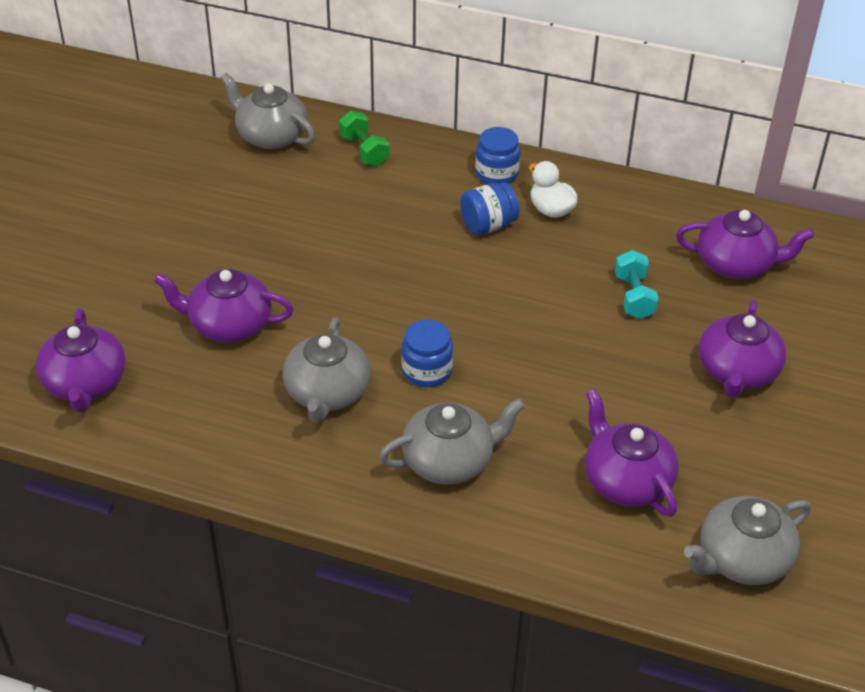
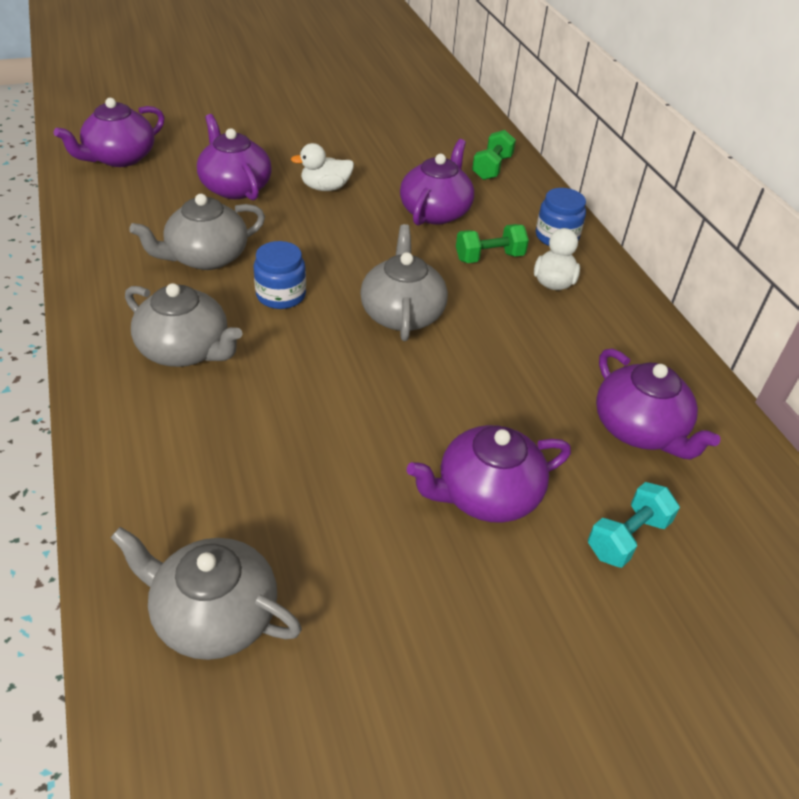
camera: 50 degrees right, 0 degrees up
(270, 136) = (451, 126): grey teapot -> grey teapot (402, 313)
(291, 267) = (325, 188): none -> white duck
(488, 225) = (489, 257): blue jar -> green dumbbell
(626, 481) = (255, 473): purple teapot -> purple teapot (435, 211)
(634, 297) = (507, 377): turquoise dumbbell -> turquoise dumbbell (627, 537)

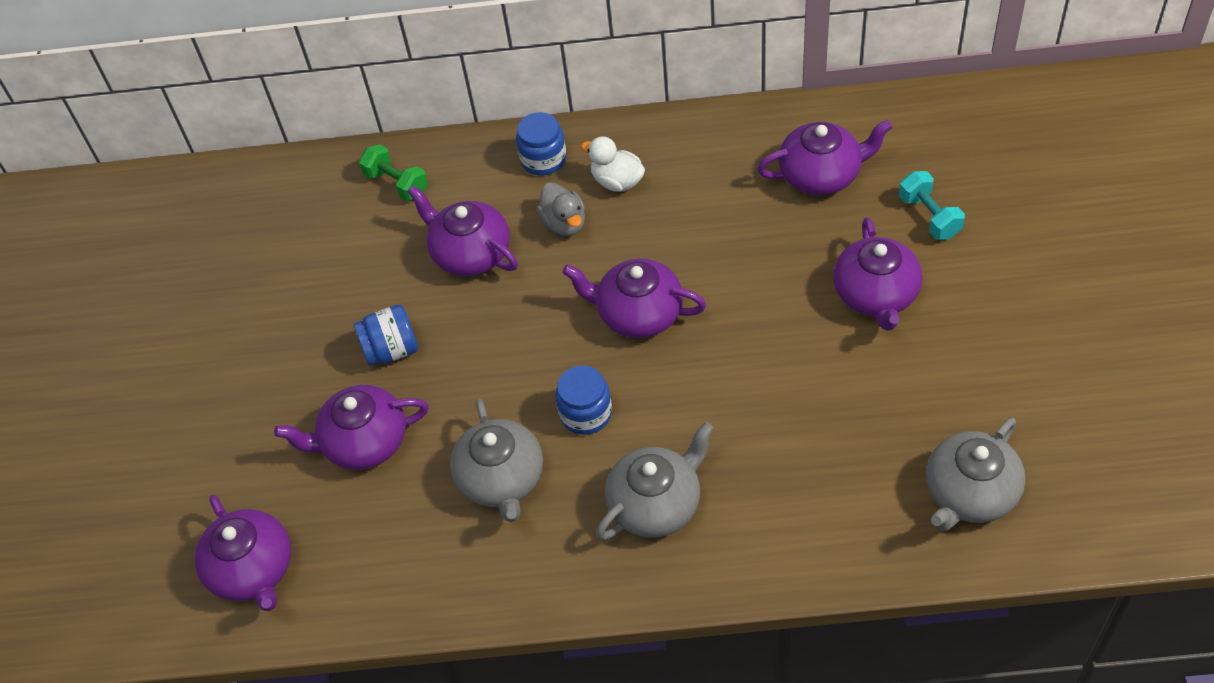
camera: 65 degrees left, 10 degrees up
(325, 188) = (391, 350): white duck -> blue jar
(402, 313) = (638, 313): grey teapot -> purple teapot
(489, 257) = (564, 223): green dumbbell -> grey duck

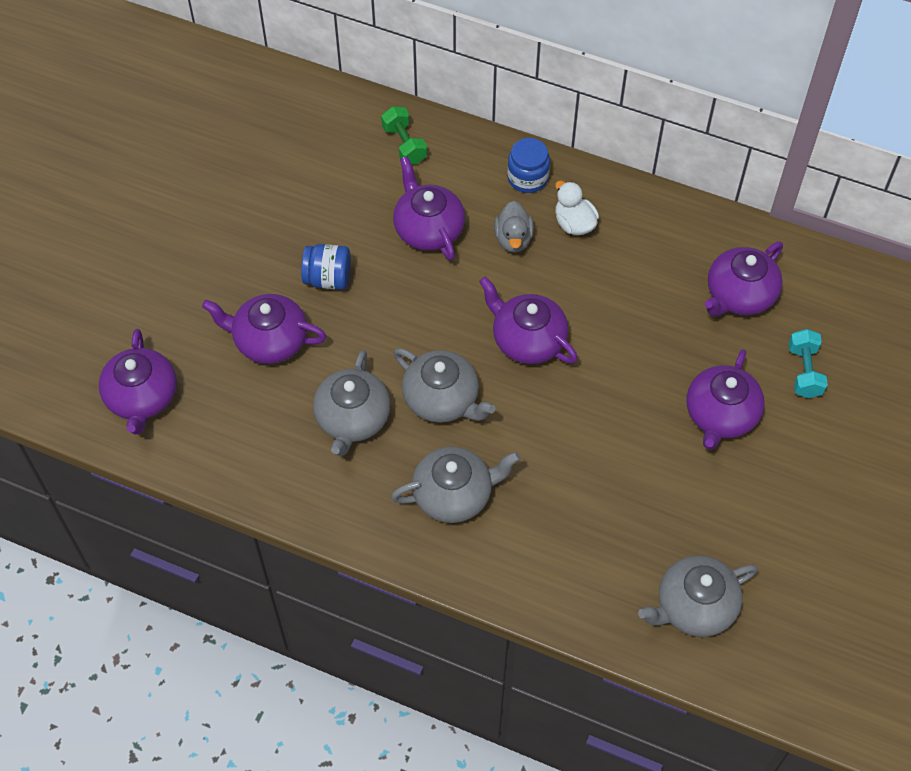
camera: 20 degrees right, 5 degrees up
(586, 413) = (442, 399): blue jar -> grey teapot
(821, 175) = (739, 295): purple teapot -> purple teapot turned 120 degrees clockwise

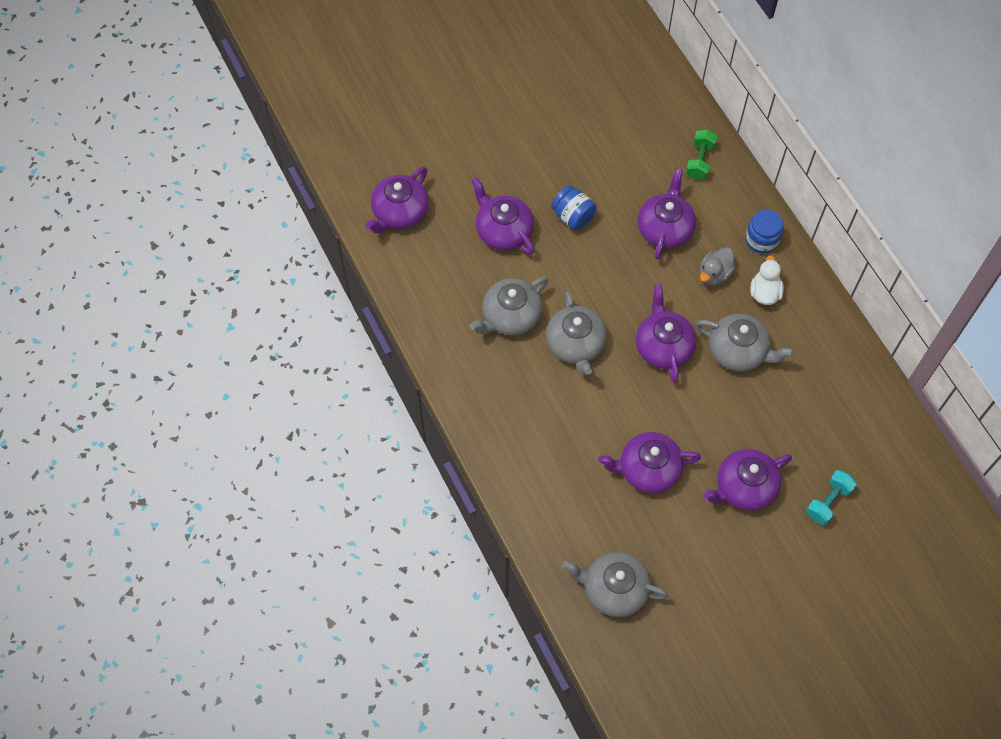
camera: 40 degrees right, 5 degrees up
(454, 494) = (530, 408): grey teapot -> grey teapot (738, 351)
(739, 295) = (832, 420): purple teapot -> purple teapot (647, 469)

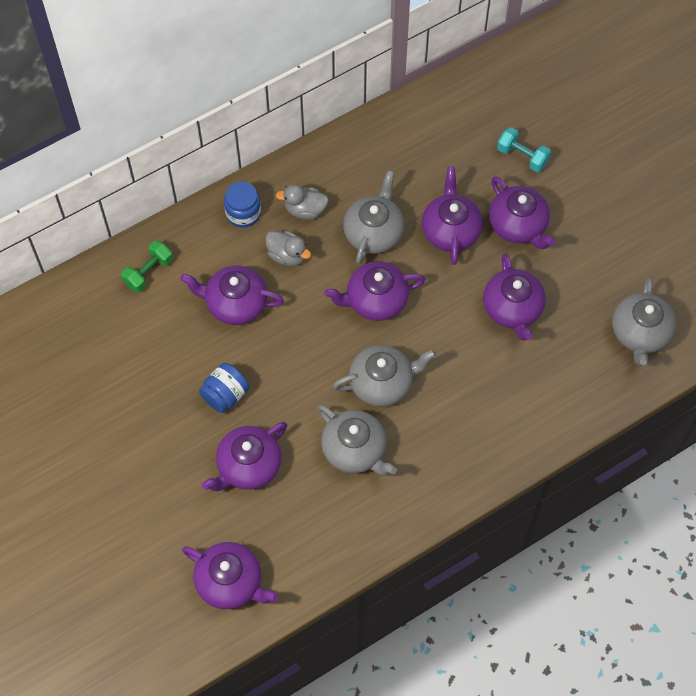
camera: 95 degrees left, 0 degrees up
(699, 161) = (148, 272): green dumbbell -> green dumbbell turned 60 degrees counterclockwise
(739, 421) = (450, 230): none -> purple teapot
(764, 292) = (305, 210): white duck -> grey duck

